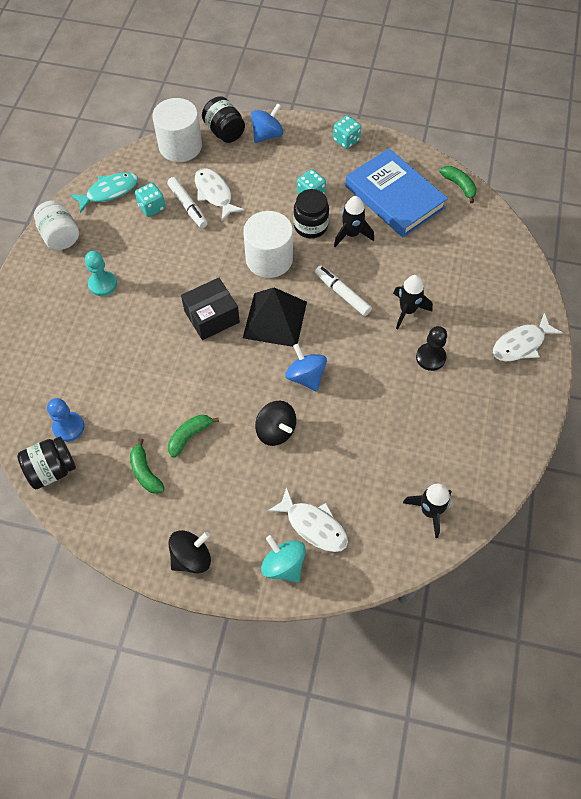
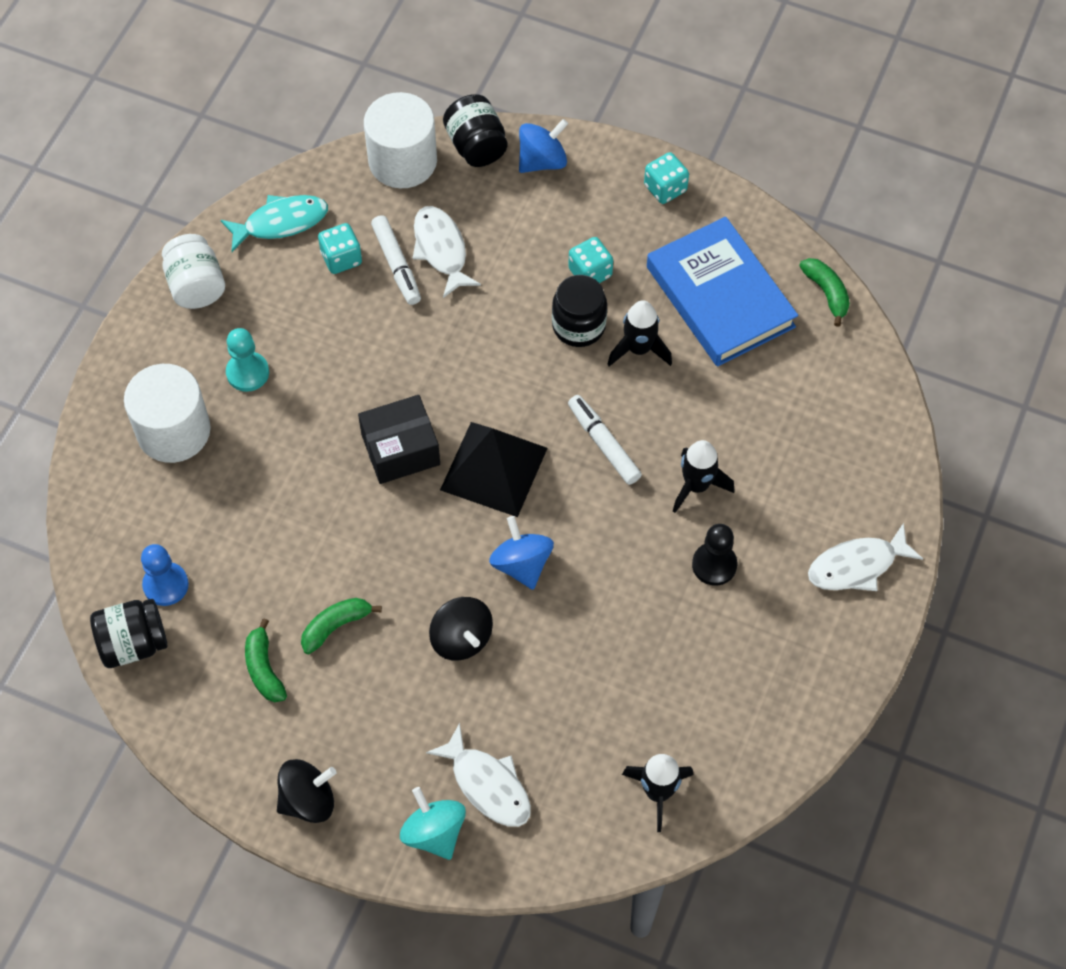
camera: 10 degrees right, 0 degrees up
(269, 259) = (504, 370): white cylinder -> white cylinder (173, 431)

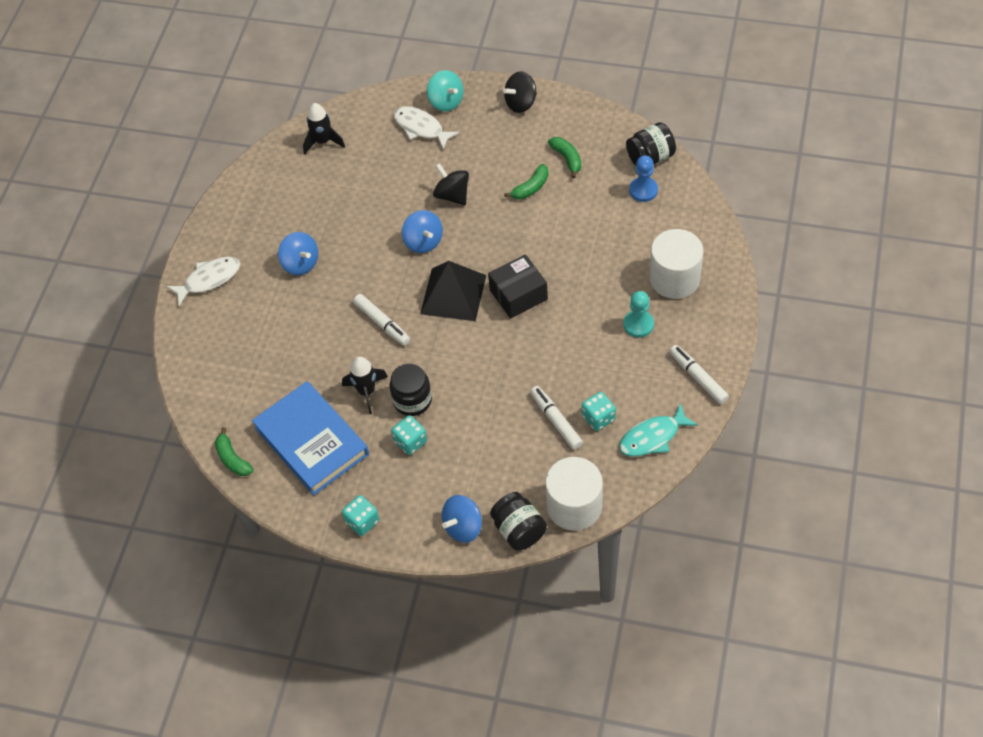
camera: 175 degrees right, 5 degrees down
(196, 286) = (698, 377): white jar -> white marker
(441, 250) = (525, 438): white fish -> none
(696, 486) = (316, 308): black rocket -> none
(714, 565) = (300, 263): black pawn -> blue spinning top

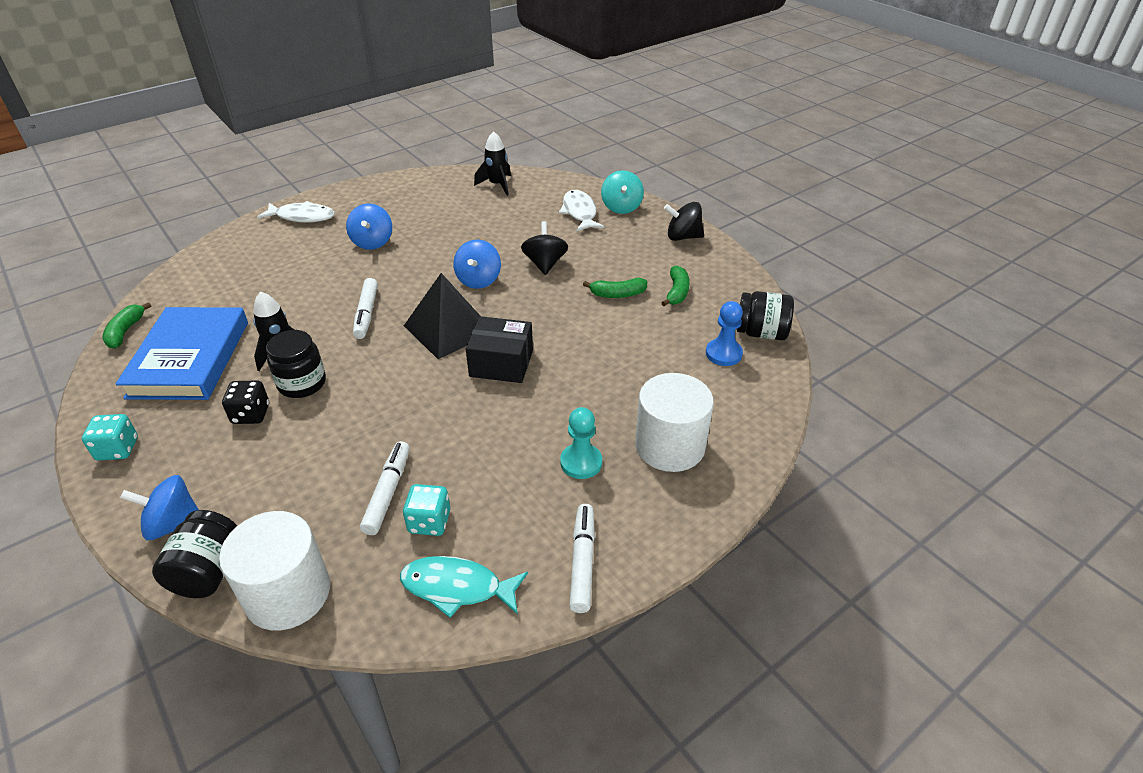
camera: 35 degrees right, 15 degrees down
(410, 441) = (251, 414): turquoise dice -> black dice

